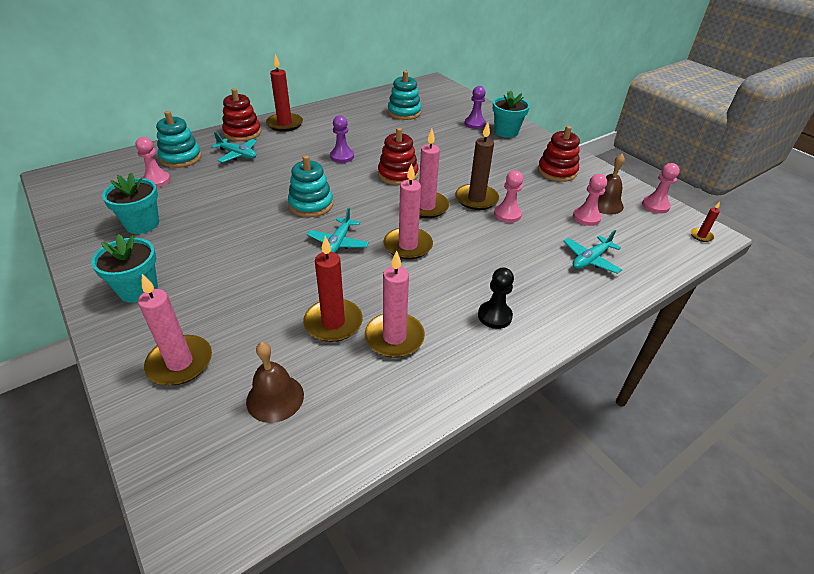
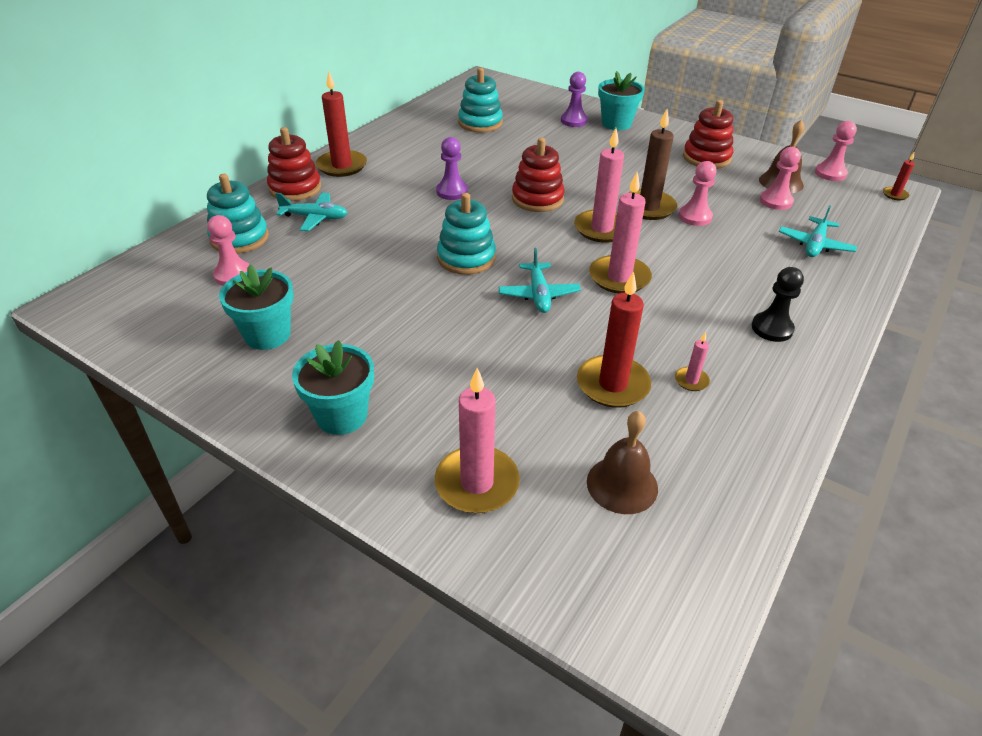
camera: 20 degrees left, 0 degrees up
(394, 337) = (691, 380): pink candle -> pink candle, size x0.47

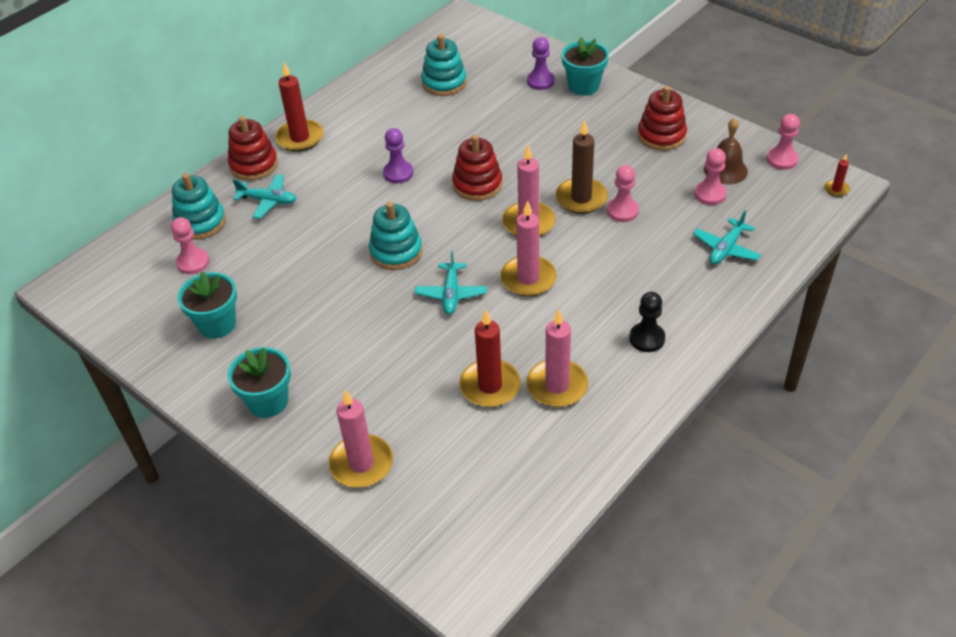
camera: 10 degrees right, 5 degrees up
(622, 484) = (471, 472): brown bell -> none
(691, 380) = (557, 386): pink candle -> pink candle, size x2.13

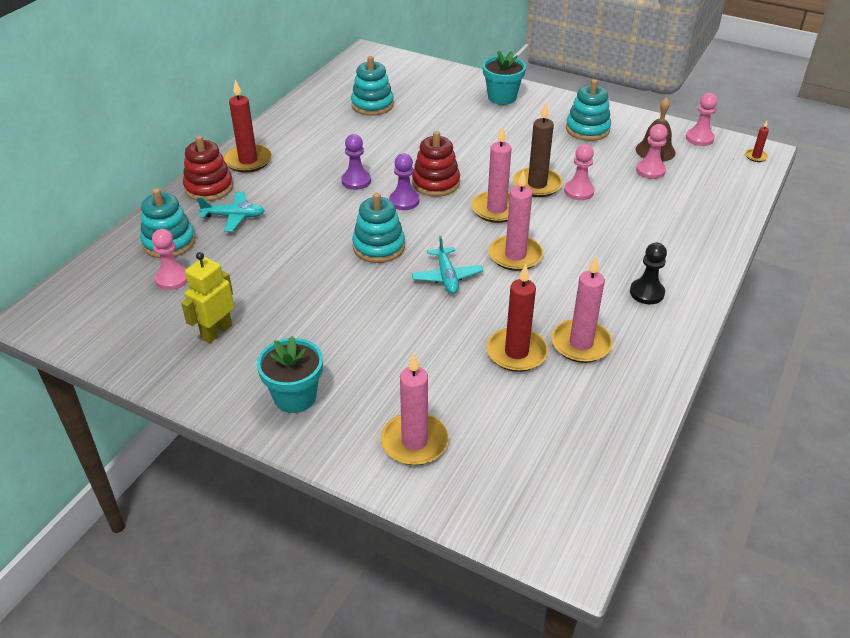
camera: 15 degrees left, 5 degrees down
(217, 324) = (216, 332): turquoise flower pot -> yellow robot
(540, 81) = (461, 97): purple pawn -> purple pawn (404, 201)
(661, 135) = (587, 129): red stacking toy -> turquoise stacking toy
(726, 248) = (684, 211): turquoise plane -> none

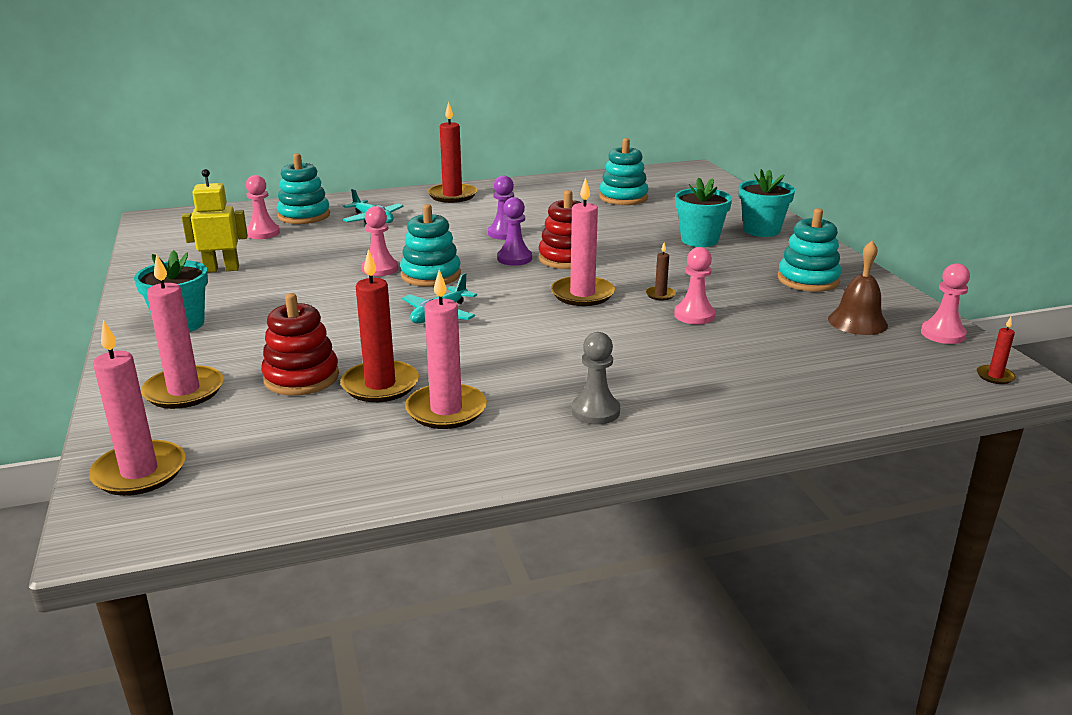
camera: 45 degrees right, 15 degrees down
(209, 187) = (393, 199): red stacking toy -> red stacking toy (301, 377)
(483, 124) = (699, 240): none -> turquoise flower pot
(515, 255) = (528, 328): pink candle -> pink candle (139, 472)
(537, 185) = (660, 295): brown candle -> brown candle, size x0.47
(646, 293) = (595, 411): black pawn -> grey pawn
(650, 170) = (815, 333): pink pawn -> pink pawn (380, 269)

